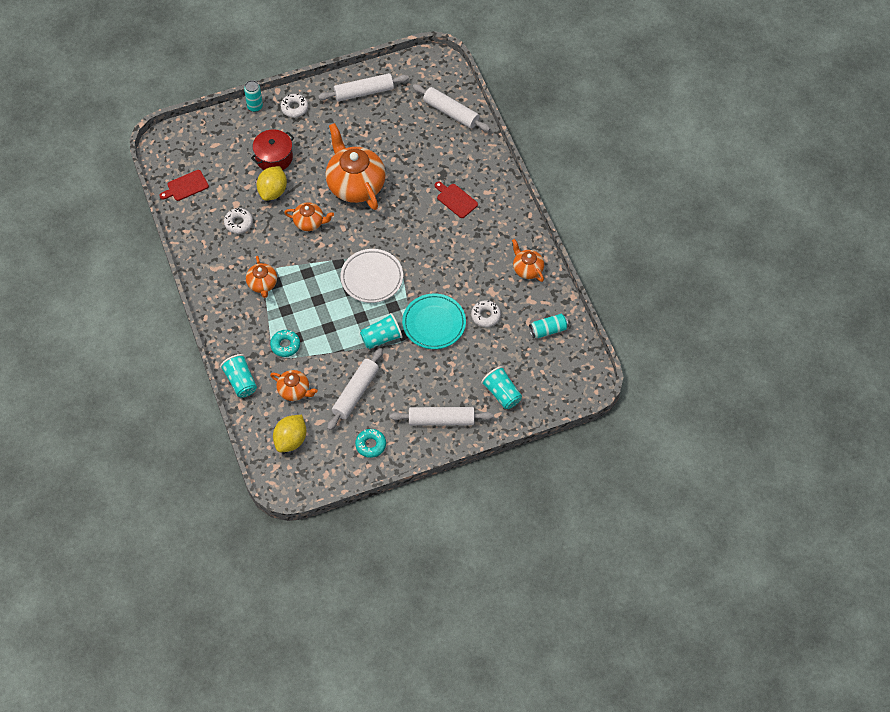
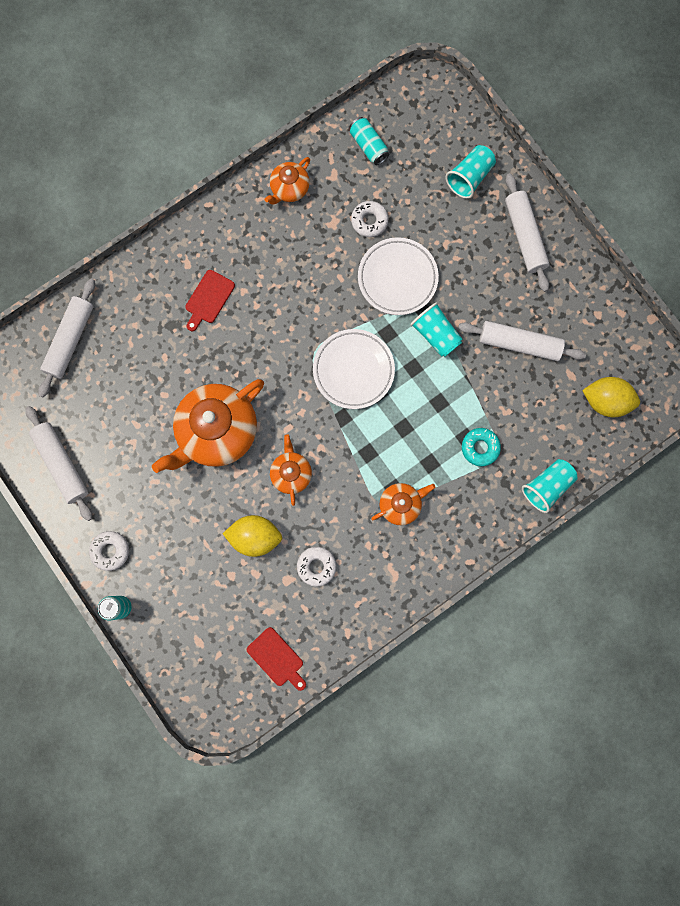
camera: 105 degrees left, 20 degrees up
(274, 157) = (199, 553): red pot -> none
(294, 391) = (539, 417): orange teapot -> none
(370, 445) = (582, 307): turquoise donut -> none
(434, 323) = (397, 278): turquoise plate -> white plate

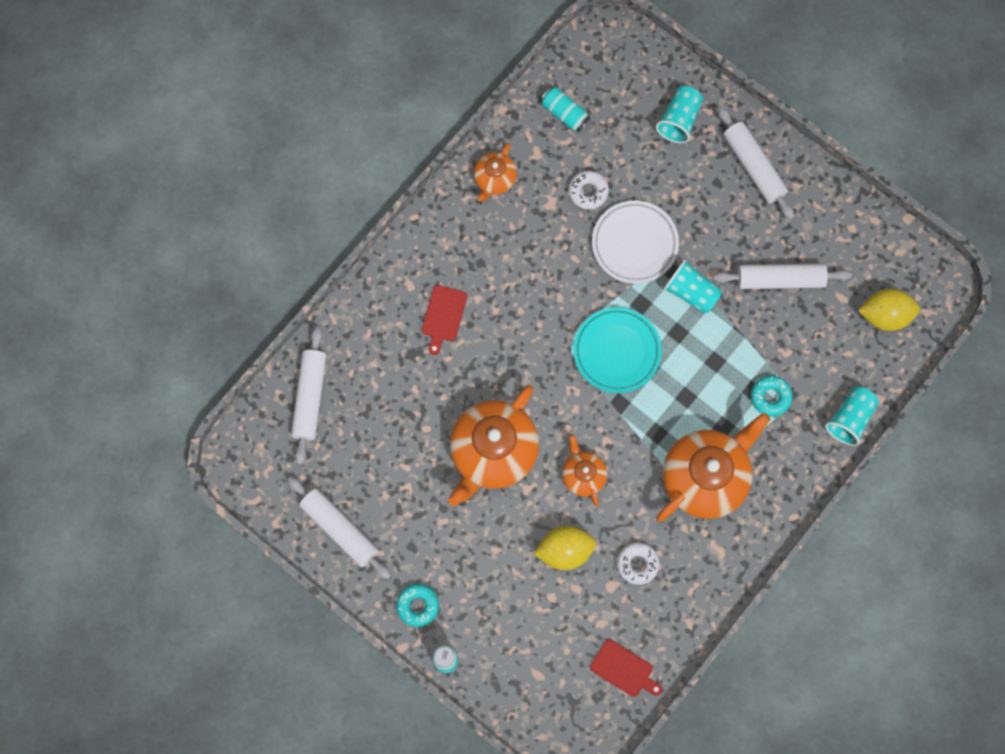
camera: 15 degrees left, 5 degrees down
(110, 551) = (417, 606): white donut -> turquoise donut
(353, 370) = (617, 351): white plate -> turquoise plate
(400, 504) = (706, 477): orange teapot -> orange teapot, size x1.97

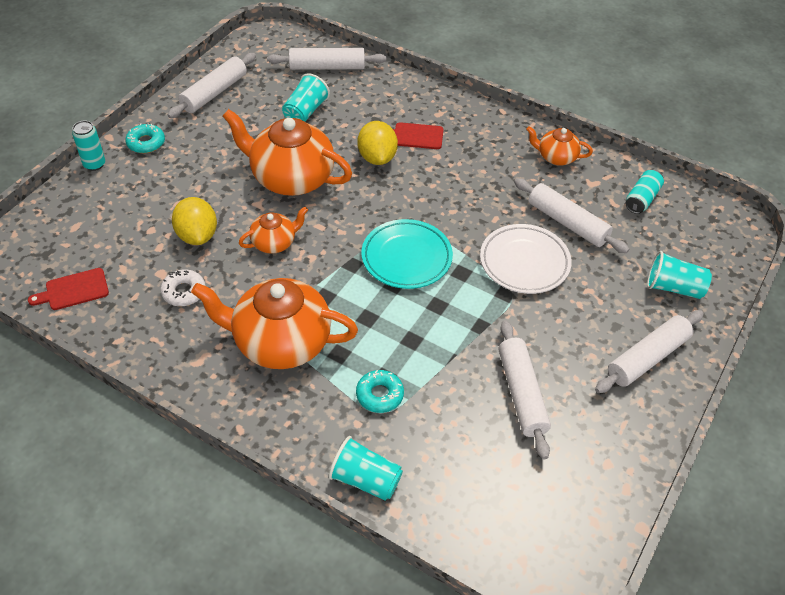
camera: 80 degrees right, 25 degrees down
(588, 192) = (567, 222): white donut -> white rolling pin
(624, 669) = (74, 290): red cutting board -> red cutting board turned 45 degrees clockwise
(691, 292) = (485, 313): turquoise cup -> turquoise cup (305, 112)
(706, 477) = (280, 342): orange teapot -> orange teapot turned 150 degrees clockwise
(885, 315) = (506, 510): yellow lemon -> yellow lemon (377, 157)

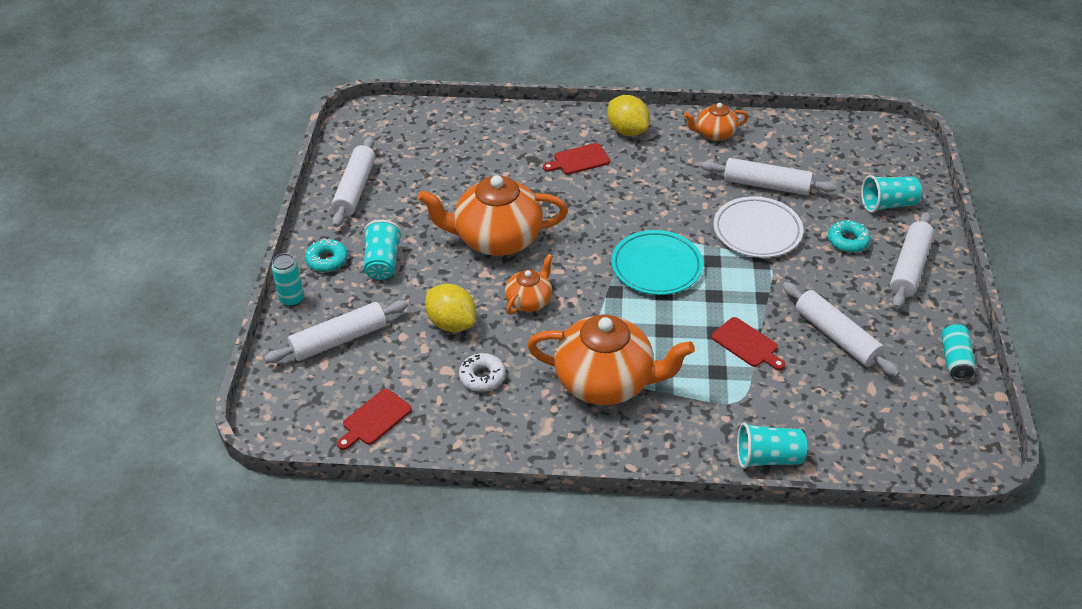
camera: 25 degrees left, 5 degrees down
(280, 342) = (606, 381): orange teapot -> orange teapot turned 150 degrees counterclockwise
(305, 112) = (459, 175): turquoise cup -> turquoise cup (383, 262)
(327, 67) = (445, 127): white rolling pin -> white rolling pin (339, 340)
(377, 157) = (560, 191): yellow lemon -> yellow lemon (627, 131)
(379, 395) = (725, 387): turquoise donut -> turquoise donut (848, 241)
(431, 363) = (747, 344): none -> red cutting board
(642, 199) = (810, 143): turquoise can -> turquoise can (955, 359)

